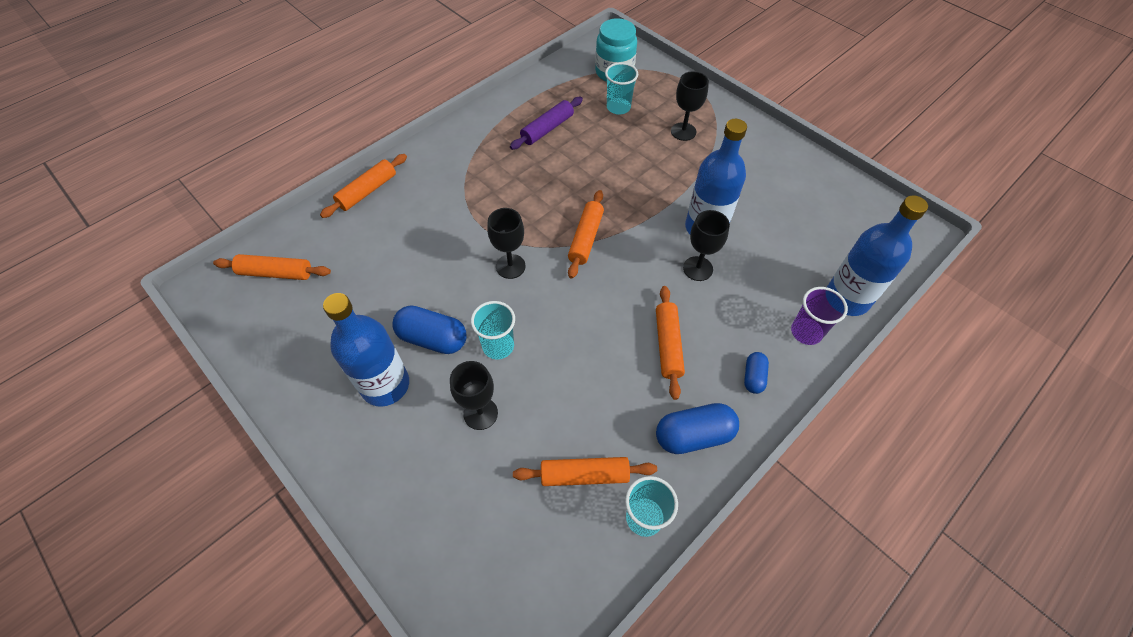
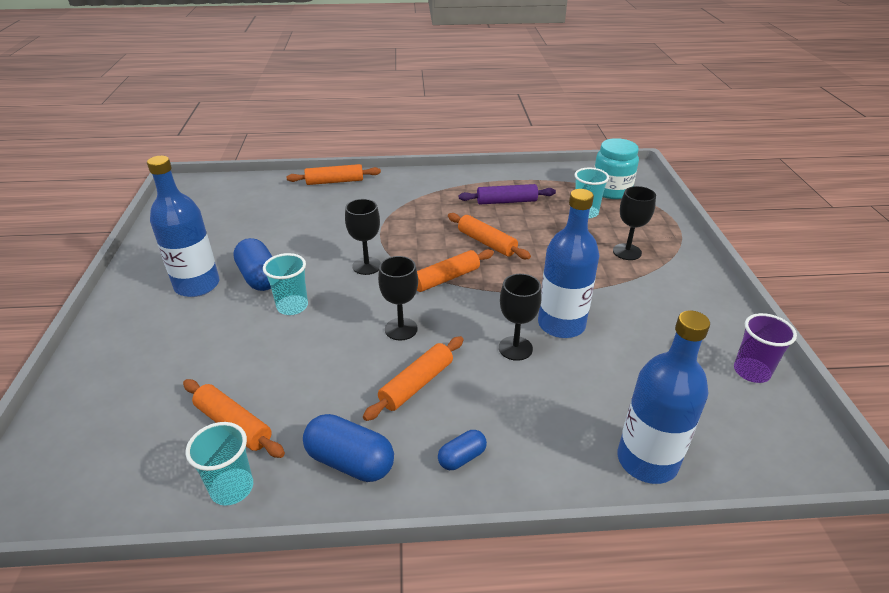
camera: 40 degrees right, 20 degrees down
(276, 273) = (226, 196): orange rolling pin -> orange rolling pin (486, 243)
(480, 413) = (225, 337): black goblet -> black goblet (401, 329)
(806, 332) = (563, 459): purple cup -> purple cup (751, 371)

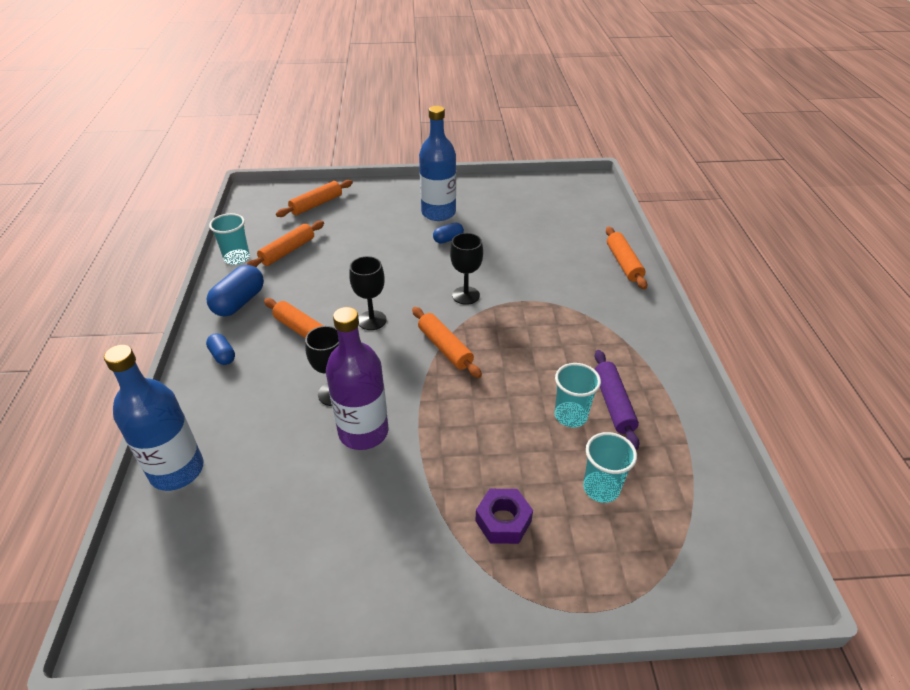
camera: 90 degrees right, 5 degrees up
(259, 277) = (448, 239): blue capsule -> blue capsule, size x0.56
(292, 306) = (408, 260): turquoise cup -> turquoise cup (570, 416)
(486, 243) = (513, 380): orange rolling pin -> orange rolling pin (316, 204)
(561, 324) = (363, 432): blue bottle -> purple bottle
(611, 190) = (679, 534): turquoise jar -> none
(627, 252) = (503, 521): black goblet -> purple nut
(751, 371) = (255, 602): purple cup -> none

